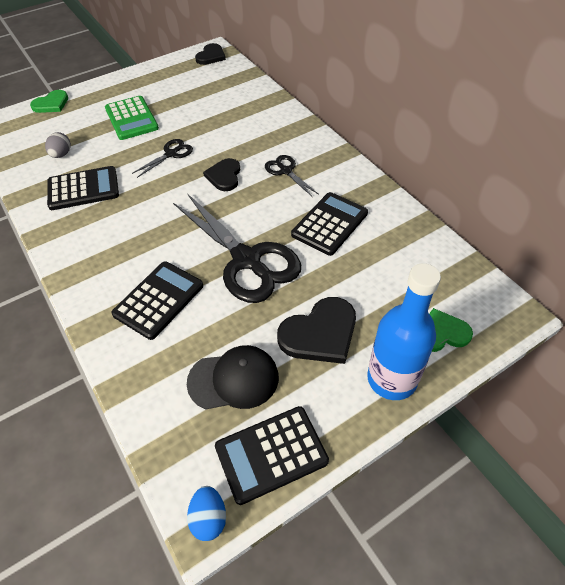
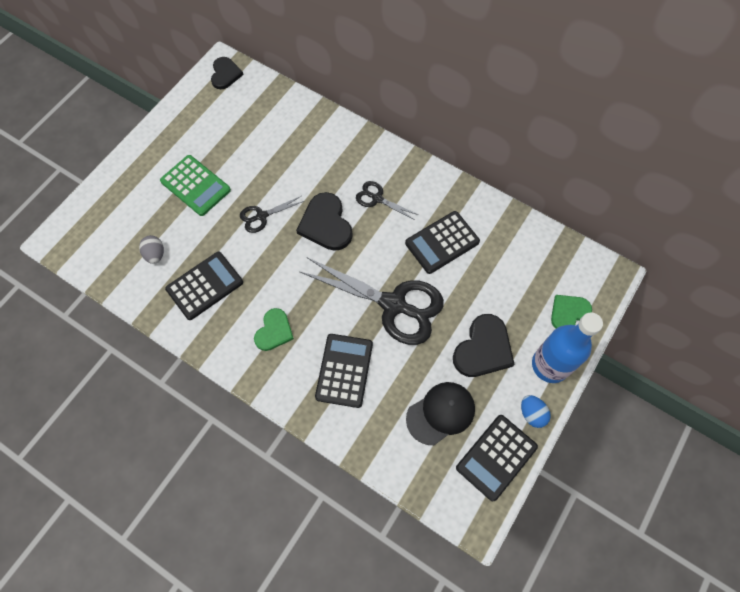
camera: 25 degrees left, 15 degrees up
(51, 104) = (98, 195): green heart -> green heart (274, 331)
(171, 154) = (262, 216): black scissors -> black scissors turned 135 degrees counterclockwise
(209, 518) = (479, 519): blue egg -> blue egg (532, 414)
(224, 176) = (326, 224): black heart -> black heart, size x1.52
(330, 224) = (442, 242): black calculator -> black calculator turned 135 degrees counterclockwise

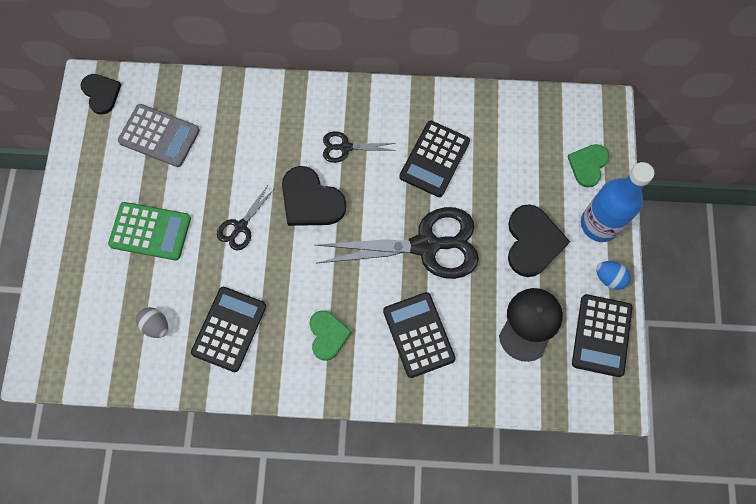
camera: 30 degrees left, 5 degrees up
(246, 122) = (159, 136): none -> grey calculator

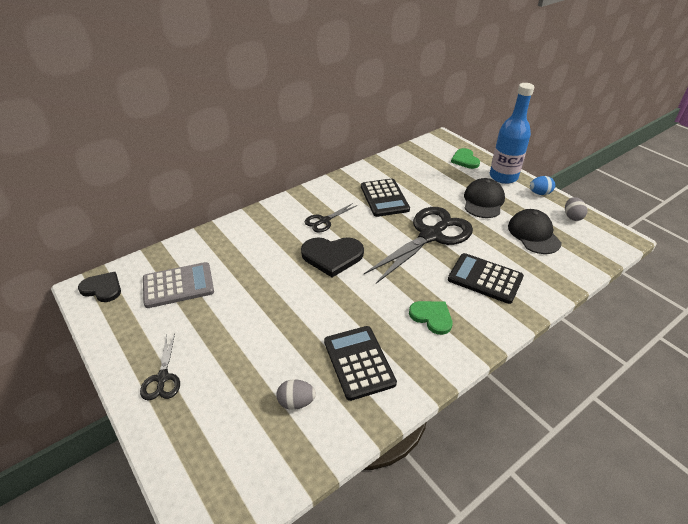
camera: 40 degrees left, 30 degrees down
(150, 231) = (227, 344): green calculator -> none
(241, 226) = (298, 298): black scissors -> black scissors (162, 378)
(532, 242) = (483, 201): black heart -> black cap
(601, 335) = (572, 217): black calculator -> grey egg

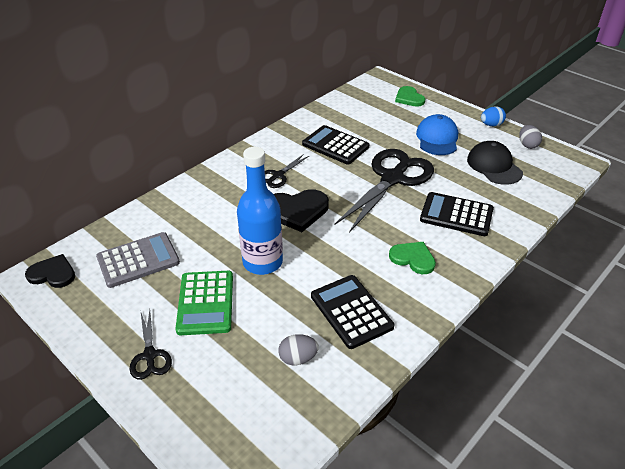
camera: 10 degrees left, 0 degrees up
(226, 334) = (205, 303): none -> green calculator
(384, 198) = (335, 145): black calculator -> black calculator turned 150 degrees clockwise
(483, 201) = (437, 138): black cap -> blue cap
(503, 177) = (451, 112): blue bottle -> blue bottle (262, 262)

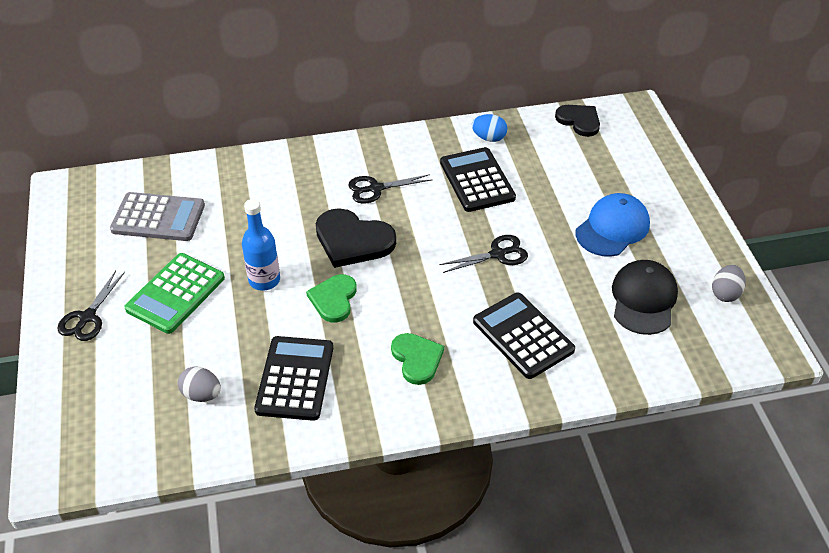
camera: 35 degrees right, 5 degrees up
(52, 273) = (80, 194): black heart -> black heart (579, 121)
(262, 262) = (264, 280): blue bottle -> blue bottle, size x0.66
(392, 179) = (497, 254): black scissors -> black scissors, size x0.47
(409, 98) = (639, 155): green heart -> green heart (334, 299)
(491, 125) = (708, 242): blue egg -> blue egg (489, 138)

